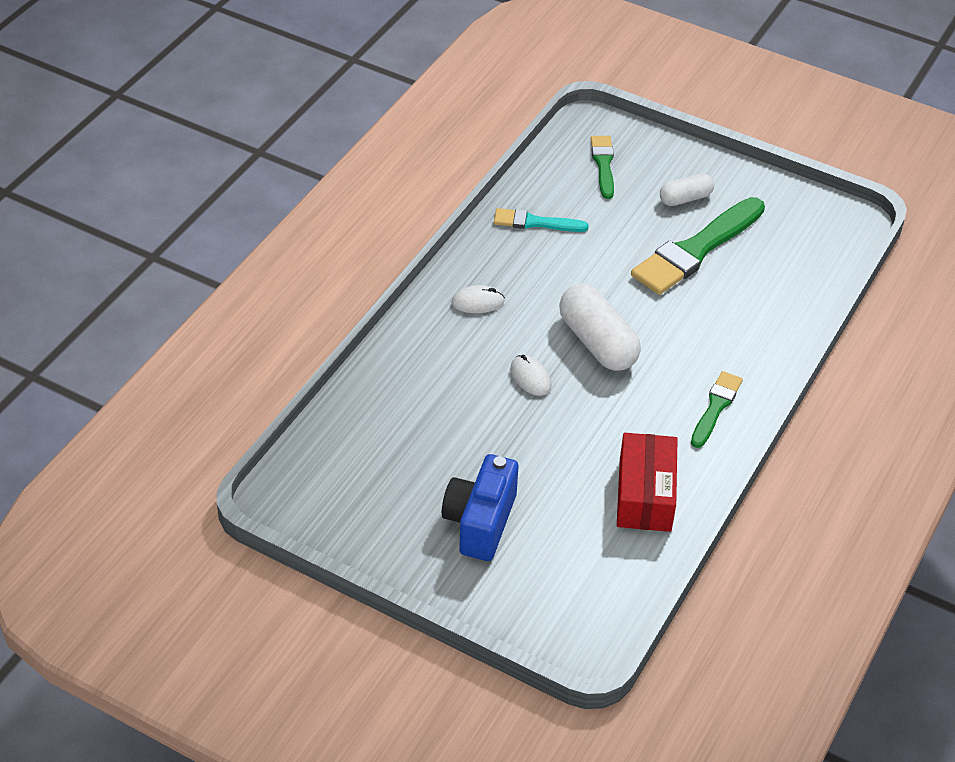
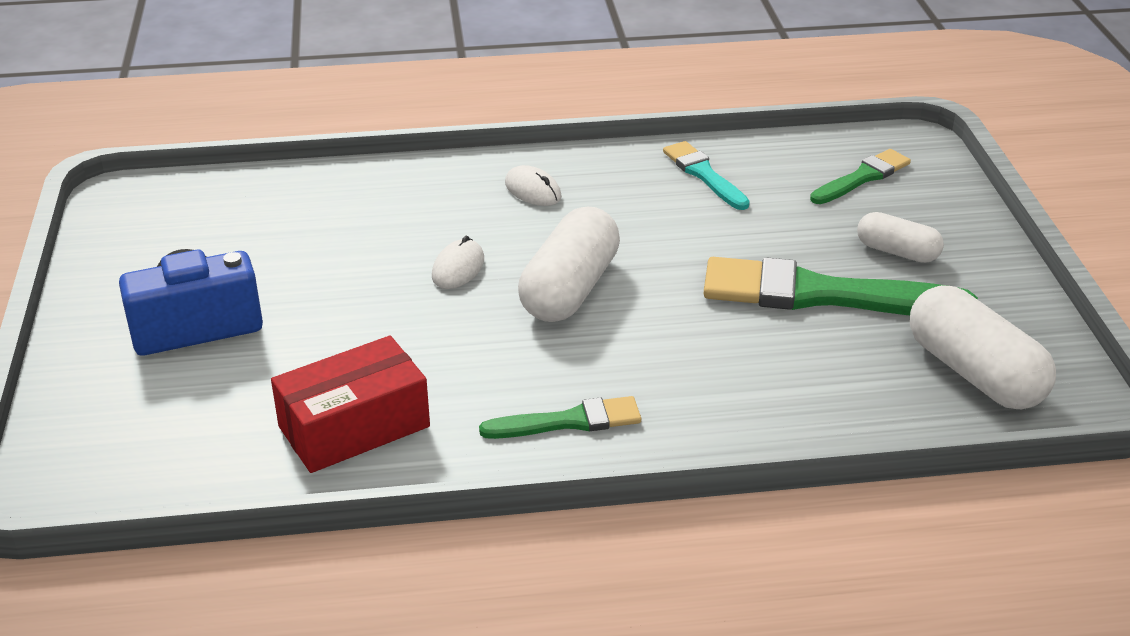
camera: 55 degrees right, 10 degrees down
(807, 240) = (974, 373): none -> white capsule

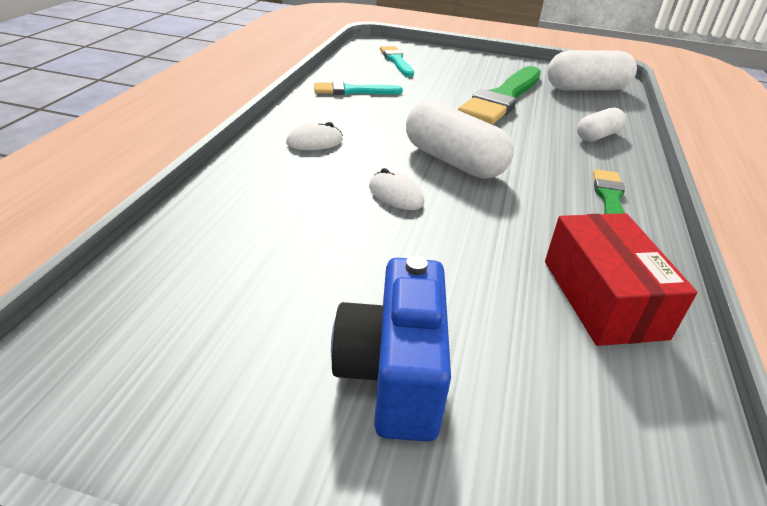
camera: 70 degrees left, 0 degrees up
(862, 177) = (396, 61): green brush -> turquoise brush
(897, 252) = (473, 73): white capsule -> white capsule (597, 136)

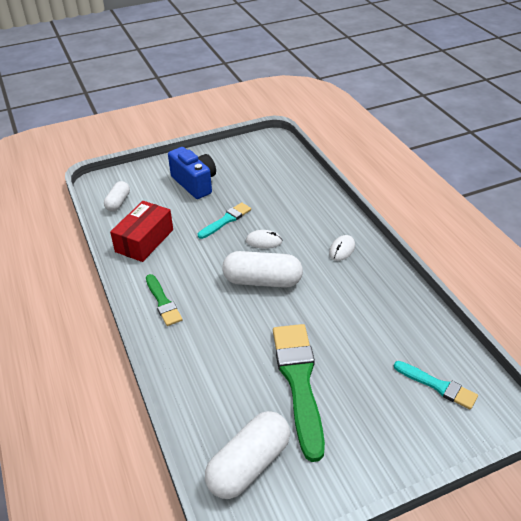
camera: 145 degrees right, 5 degrees up
(353, 91) = (396, 311): turquoise brush -> turquoise brush (226, 220)
(597, 136) = (199, 372): white capsule -> white capsule (118, 202)
(602, 298) = (144, 240): red box -> red box turned 75 degrees clockwise

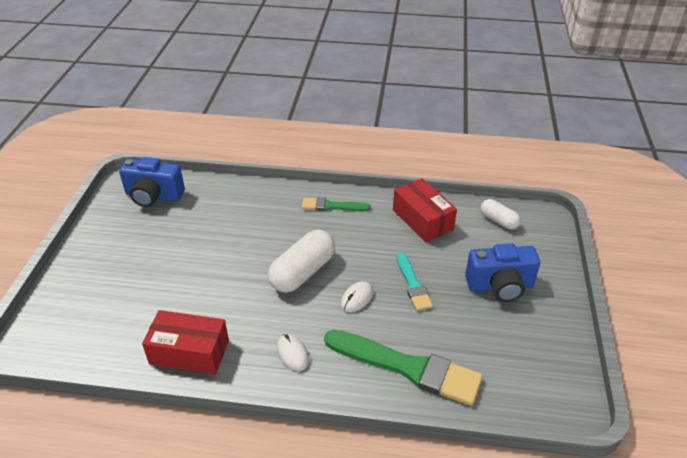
camera: 120 degrees right, 0 degrees up
(249, 464) = (154, 196): white capsule -> blue camera
(299, 382) = (182, 245): green brush -> green brush (408, 368)
(395, 301) = (189, 352): none -> red box
(438, 386) = (88, 321): turquoise brush -> none

